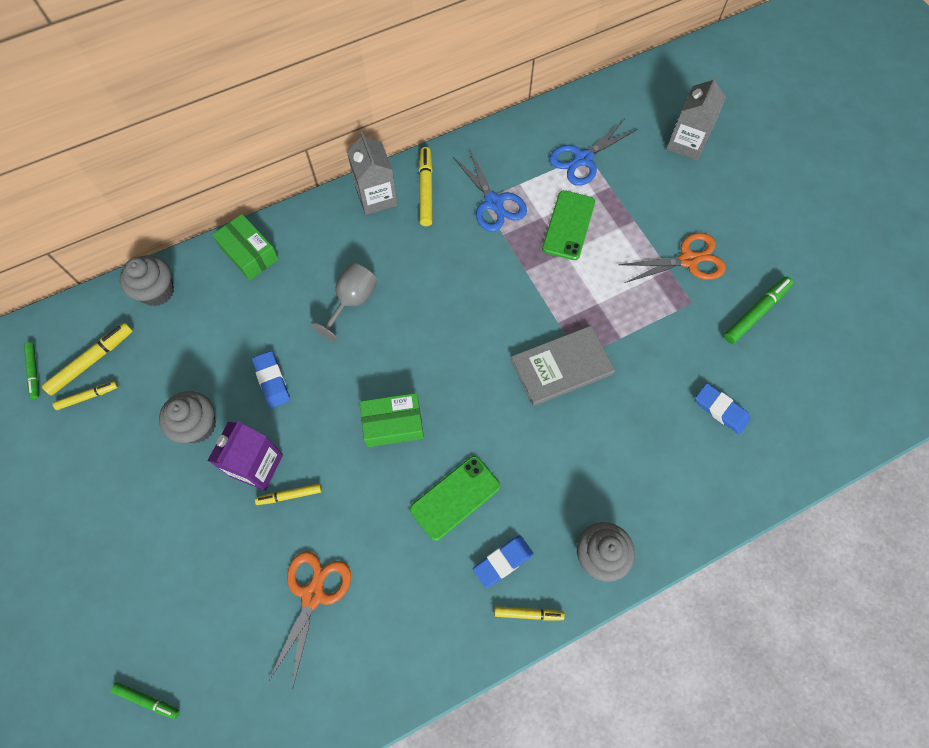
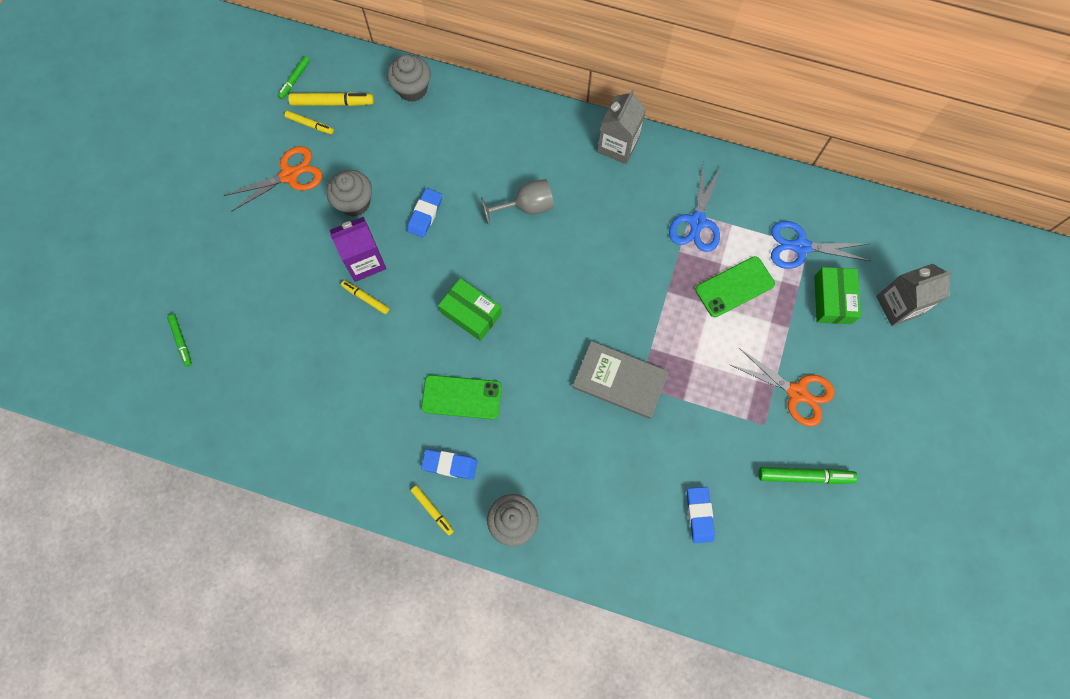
camera: 45 degrees right, 5 degrees up
(249, 253) = (493, 113): green box -> green box (833, 299)
(313, 594) = (321, 371): orange scissors -> orange scissors (289, 175)
(425, 190) = (657, 170): yellow marker -> none

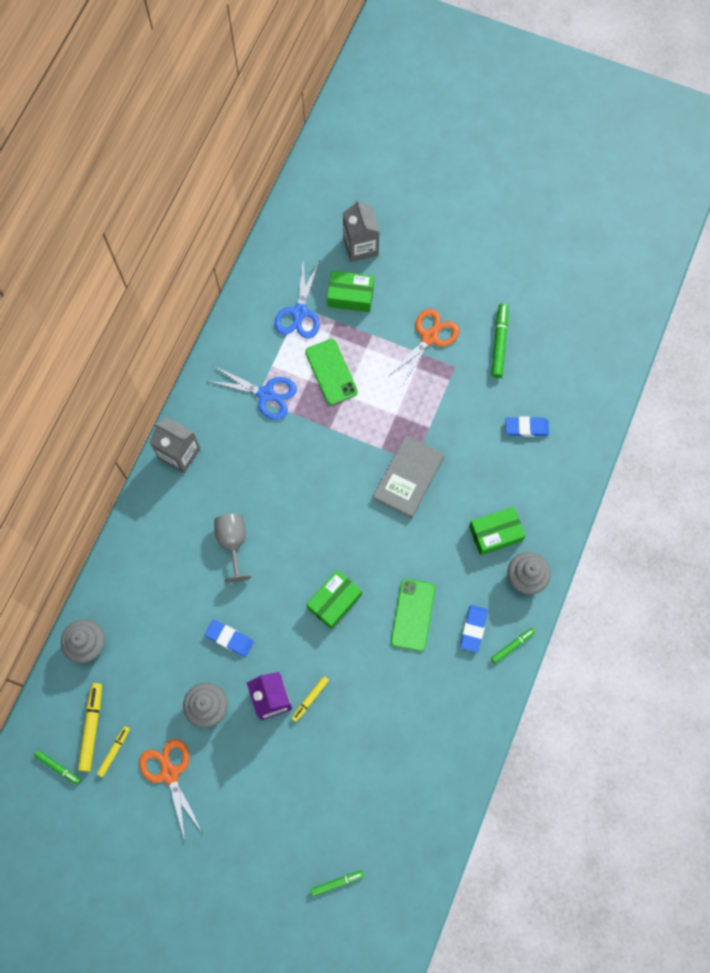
camera: 85 degrees left, 0 degrees up
(432, 510) = (512, 646): yellow marker -> green marker
(563, 484) = (495, 533): none -> green box

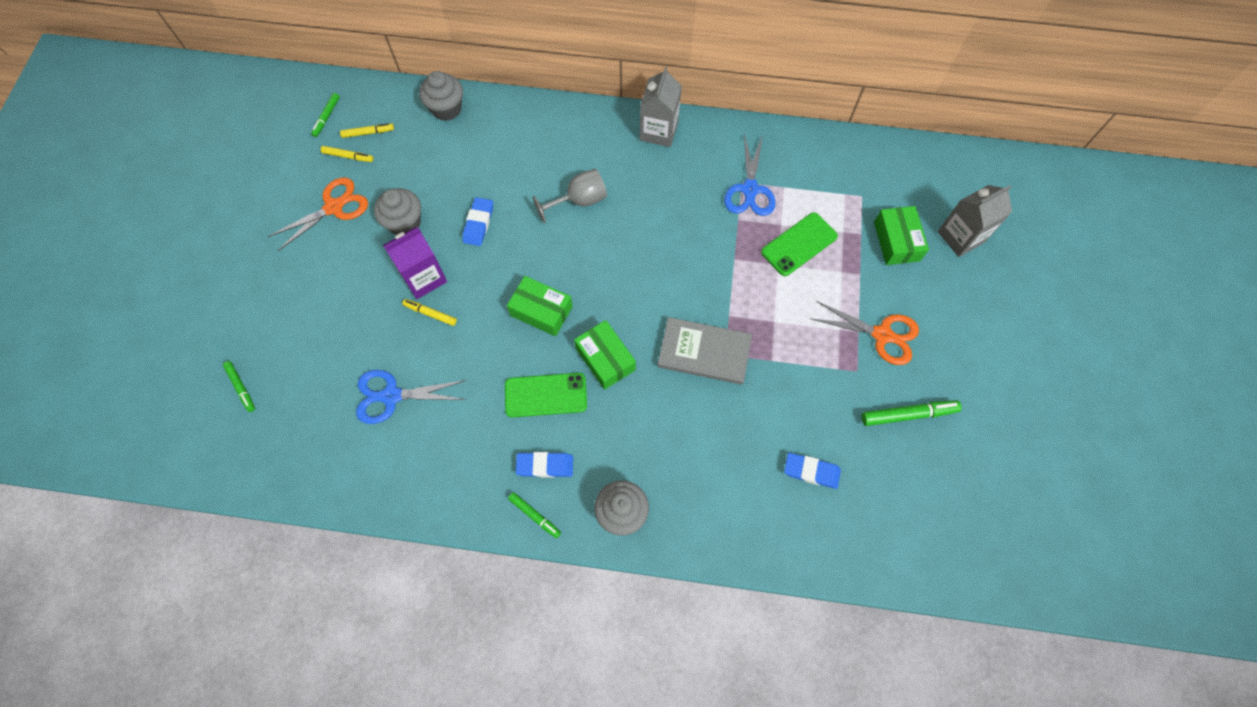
camera: 75 degrees right, 5 degrees down
(91, 727) = (368, 133): yellow marker -> yellow marker, size x0.62
(299, 313) = (854, 197): blue scissors -> blue scissors (391, 396)
(495, 533) = (666, 465): green box -> green box (605, 359)
(526, 428) = (811, 471): blue eraser -> blue eraser turned 60 degrees counterclockwise

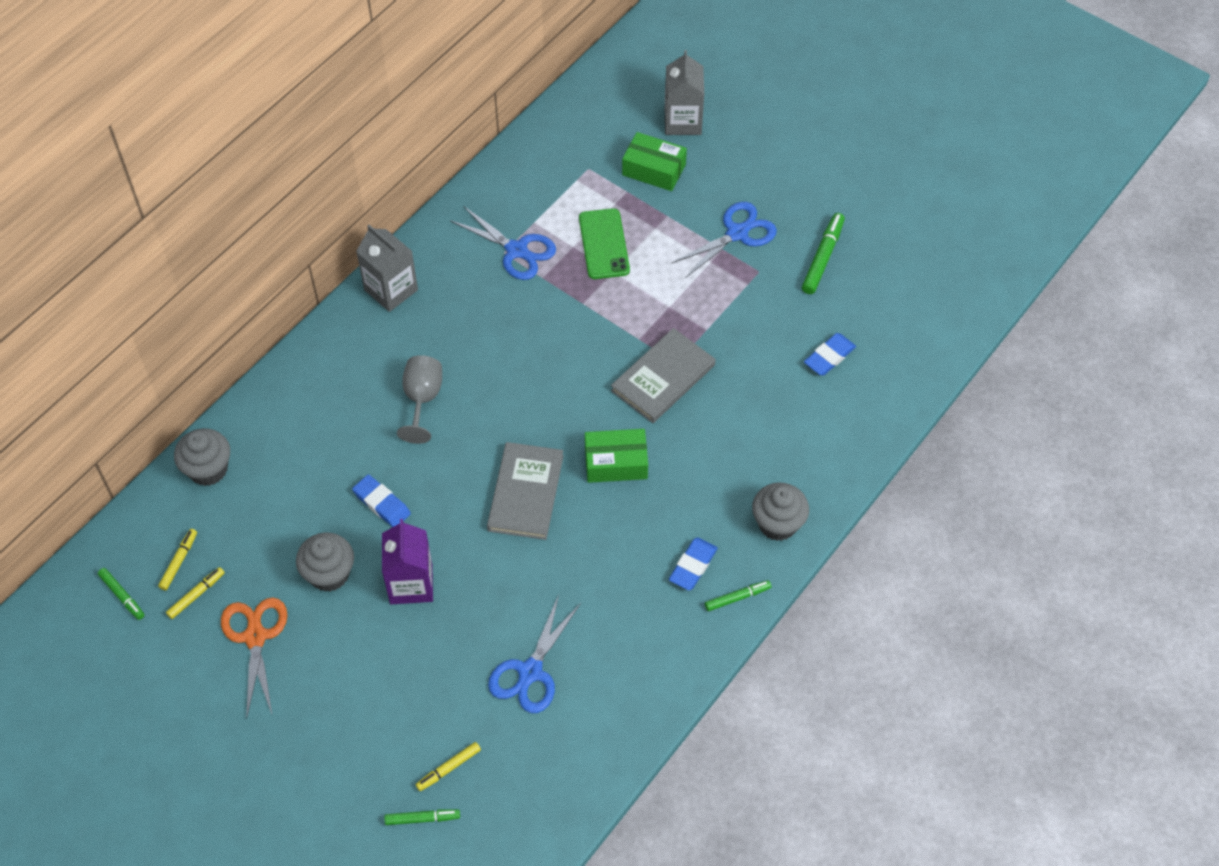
camera: 60 degrees left, 10 degrees down
(430, 314) = (459, 596): yellow marker -> yellow marker (449, 768)
(541, 311) = (526, 493): green box -> grey book
(546, 395) = (620, 531): green phone -> none
(882, 335) = (737, 233): orange scissors -> blue scissors

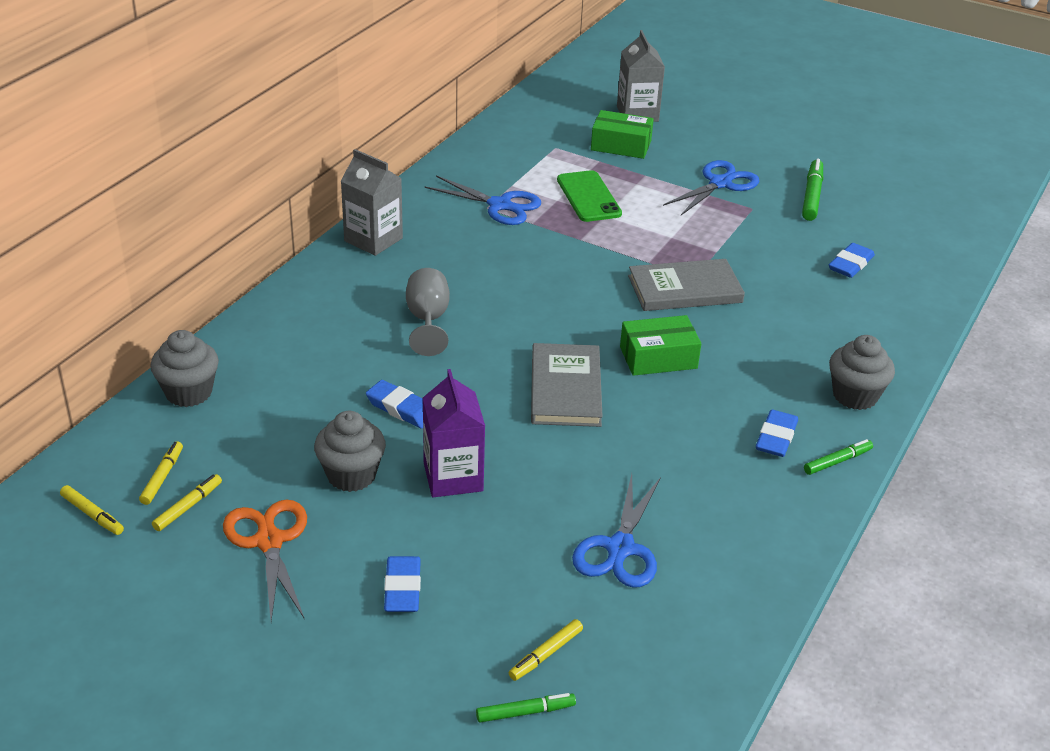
camera: 10 degrees left, 20 degrees down
(122, 596) = (92, 514): green marker -> yellow marker
(351, 694) = (403, 588): none -> blue eraser
(663, 378) = (685, 289): grey book -> grey book turned 45 degrees clockwise

